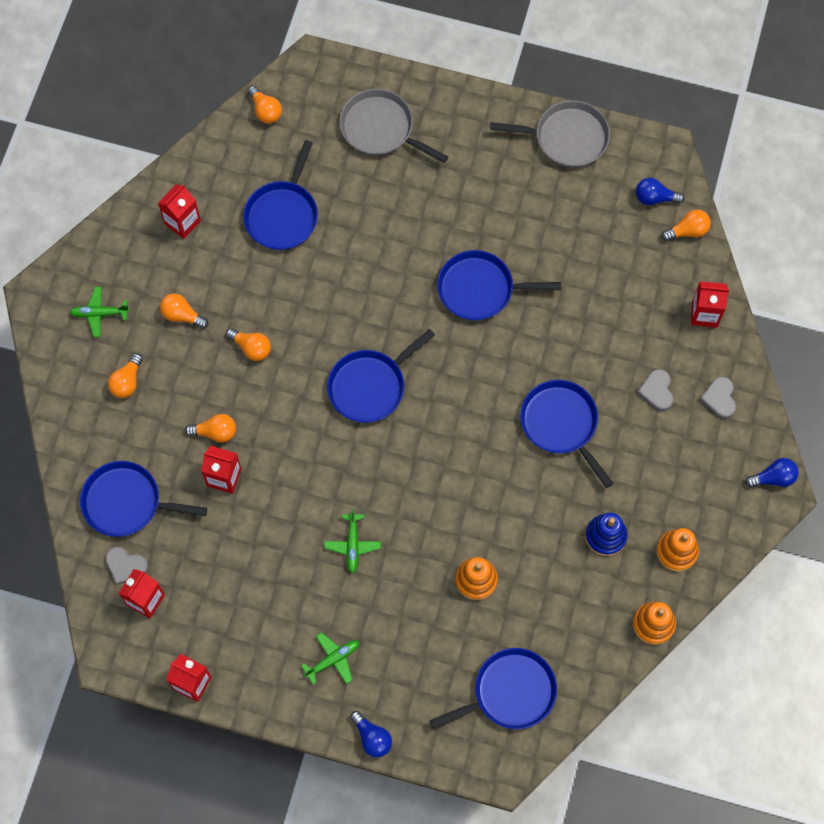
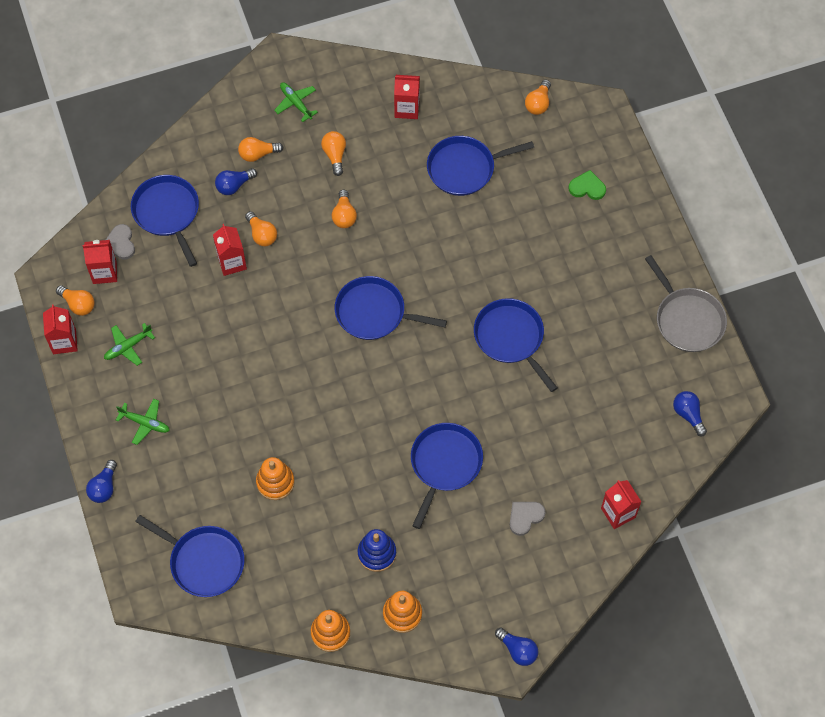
camera: 55 degrees right, 5 degrees down
(144, 424) = (234, 185): none -> blue light bulb
(352, 545) = (242, 380): green plane -> green plane (128, 346)
(380, 128) = (587, 187): grey pan -> green heart
(687, 231) = (679, 456): orange light bulb -> orange light bulb (78, 304)
(719, 398) = (554, 568): grey heart -> none

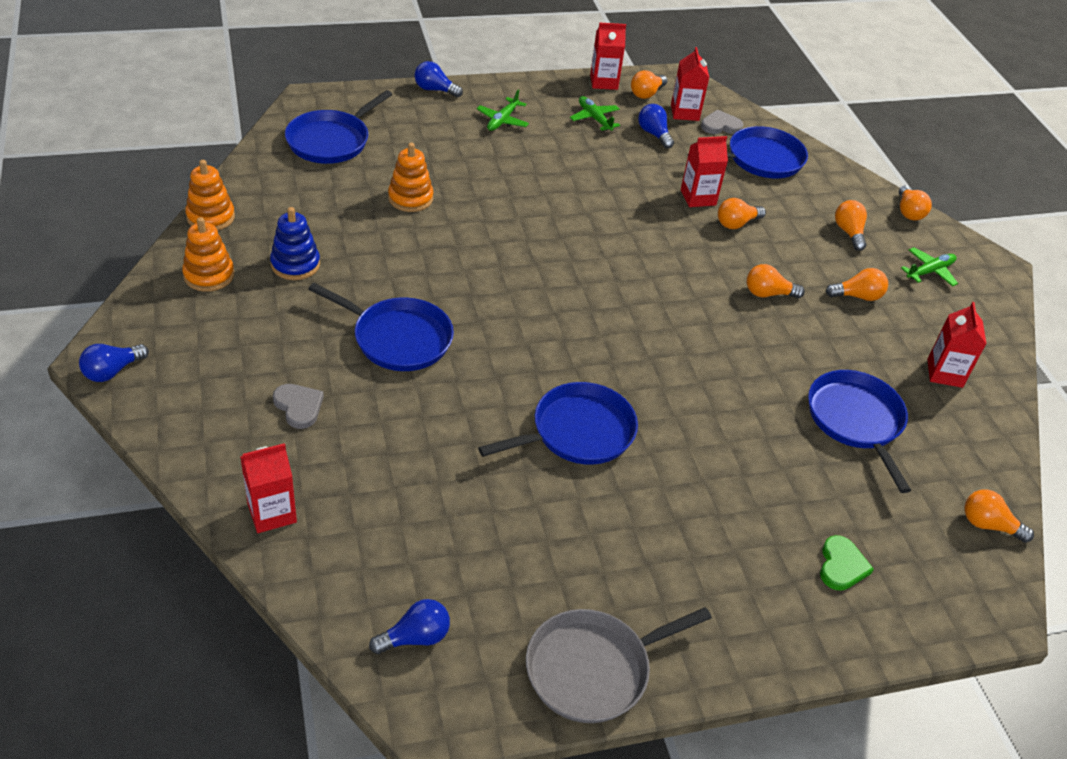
camera: 90 degrees right, 20 degrees down
(222, 108) = (908, 212): none -> orange light bulb
(234, 185) = (802, 210): blue light bulb -> blue light bulb (654, 134)
(374, 313) = (626, 303): blue pan -> none

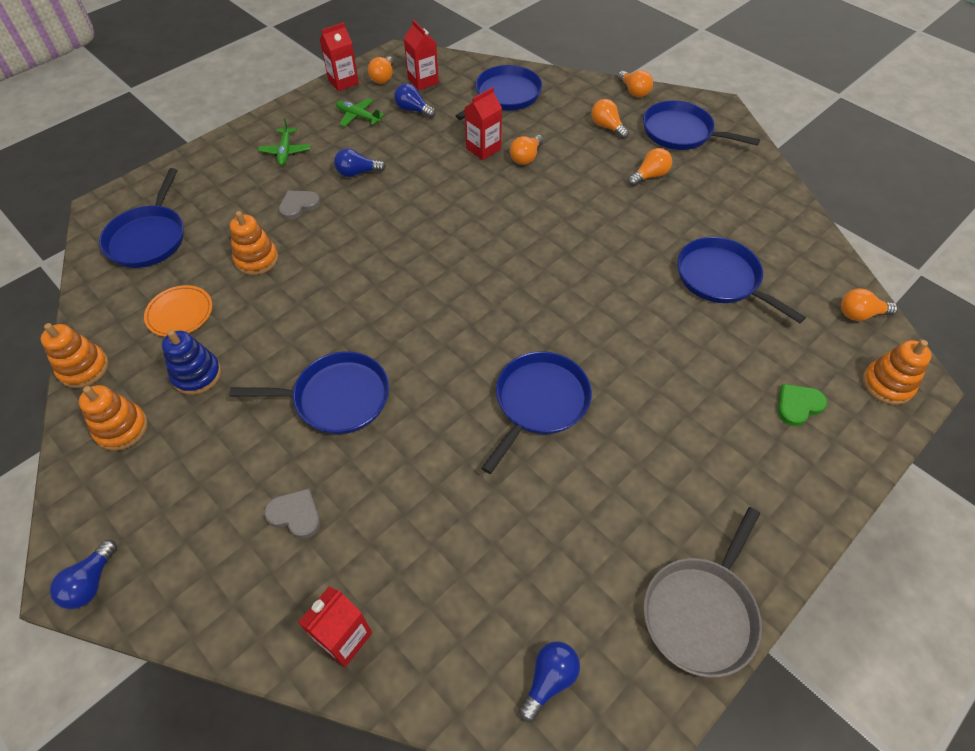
camera: 25 degrees left, 10 degrees up
(315, 211) = (180, 313): none -> orange plate
(435, 90) = (209, 149): blue light bulb -> blue light bulb (357, 173)
(720, 125) = (457, 80): grey heart -> grey heart (298, 205)
(768, 294) = (589, 205): orange light bulb -> none
(841, 566) = (798, 405): green heart -> green heart turned 105 degrees counterclockwise
(929, 272) = (680, 132): green plane -> blue pan
(944, 373) = (748, 208): red carton -> none
(960, 599) = (887, 384): none -> orange stacking toy

